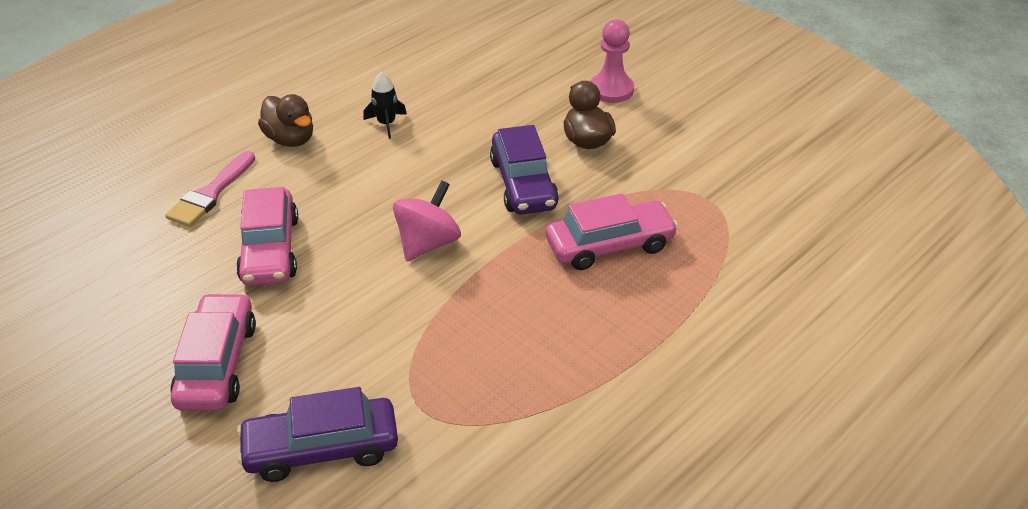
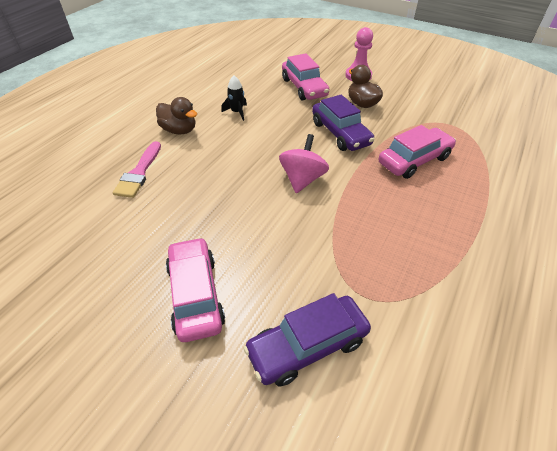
camera: 15 degrees left, 5 degrees up
(270, 249) = (198, 203): pink car -> pink car (304, 87)

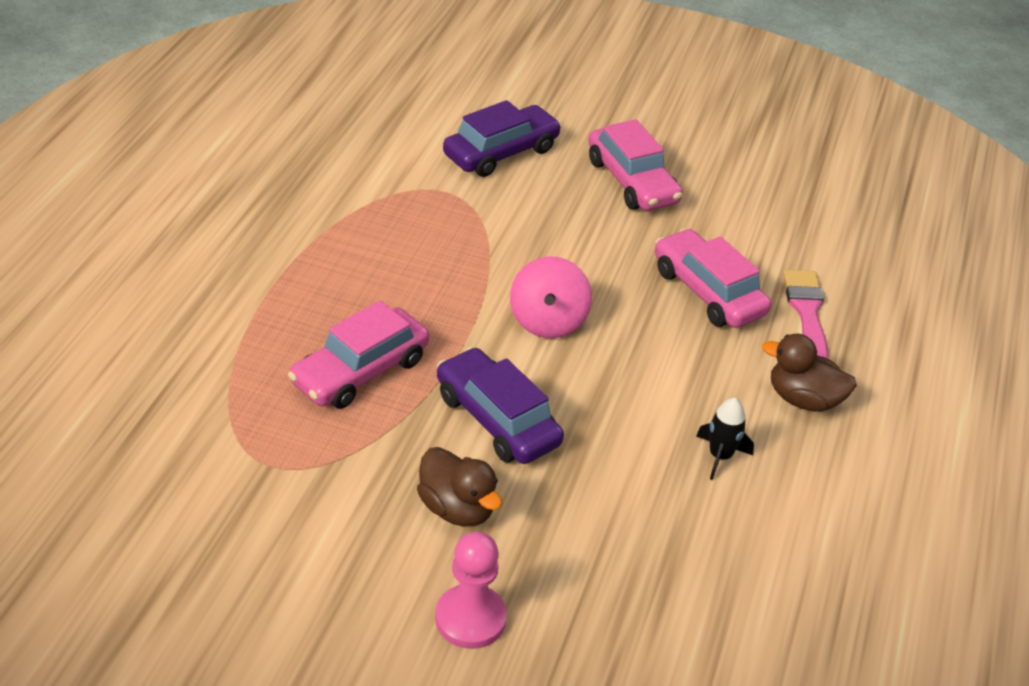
camera: 165 degrees right, 5 degrees down
(304, 87) = (601, 552): pink car -> pink car (708, 292)

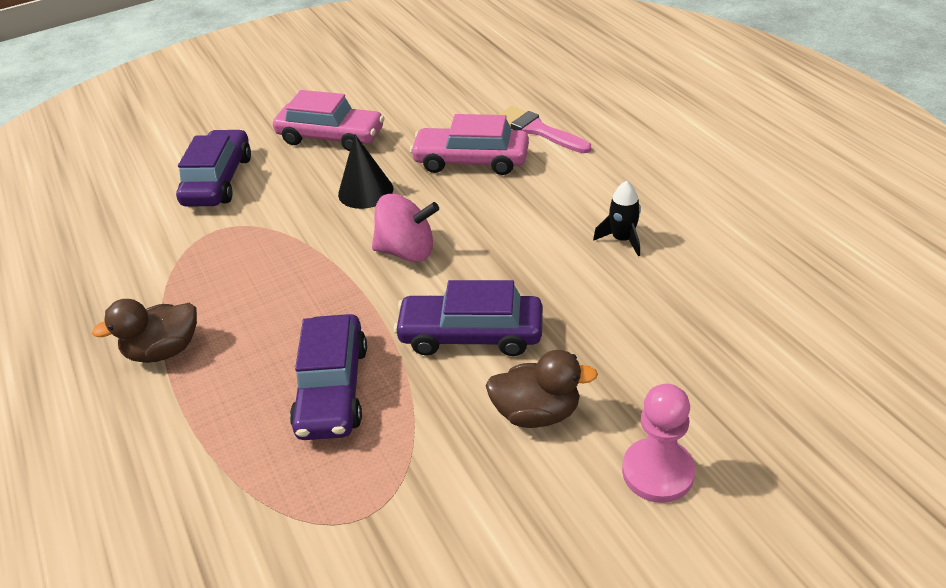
camera: 40 degrees left, 0 degrees up
(360, 371) = (332, 389): pink car -> purple car
(547, 321) = (407, 251): pink spinning top -> pink spinning top turned 45 degrees counterclockwise
(589, 249) = (365, 191): none -> black cone
(803, 399) = (610, 174): brown duck -> brown duck (164, 350)

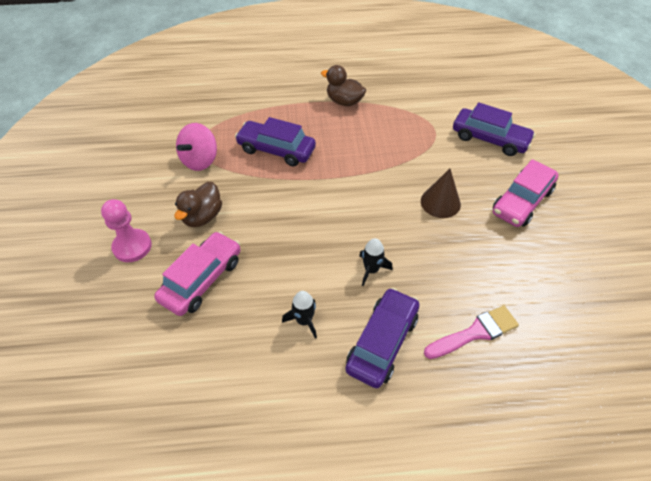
camera: 110 degrees right, 10 degrees up
(164, 350) = (344, 101): brown duck -> brown duck turned 60 degrees counterclockwise
(365, 191) = (440, 202): black cone -> brown cone
(407, 251) = (363, 205): pink spinning top -> pink spinning top (200, 160)
(471, 161) = (449, 271): pink car -> pink car (202, 279)
(471, 335) = (274, 210): purple car -> purple car (382, 342)
(511, 213) = (371, 270): none -> black rocket

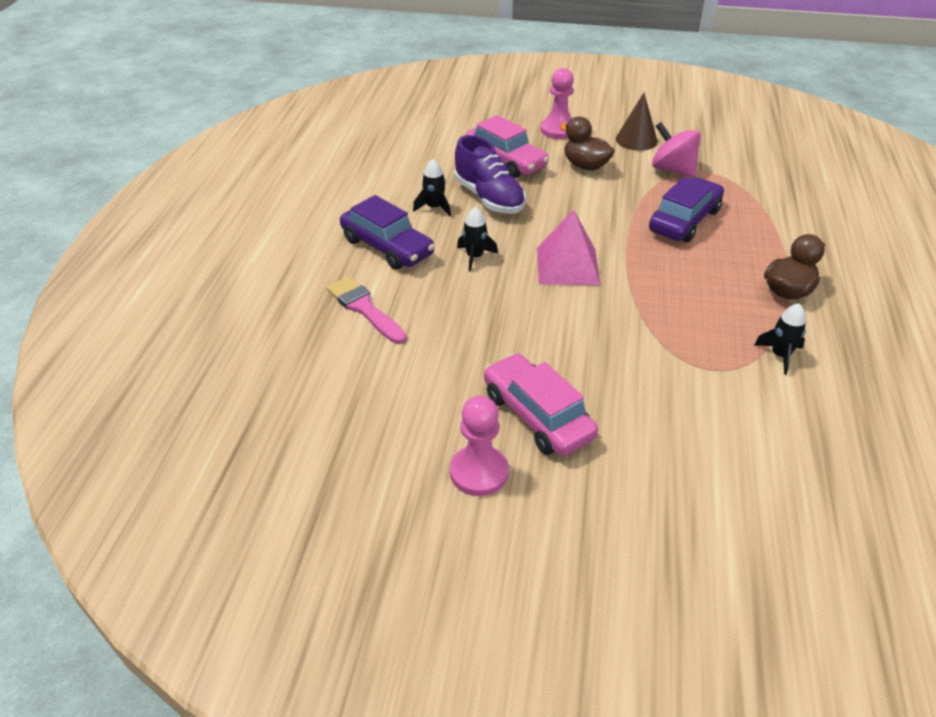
camera: 105 degrees right, 10 degrees down
(275, 279) = (489, 198): none -> purple shoe
(360, 208) = (567, 266): none -> pink pyramid
(408, 105) = (780, 355): none -> black rocket
(440, 202) = (558, 334): brown cone -> brown cone (636, 140)
(475, 332) = (364, 308): pink brush -> pink brush turned 150 degrees clockwise
(489, 139) = (684, 427): purple car -> none
(583, 220) = (479, 472): none -> pink pawn

